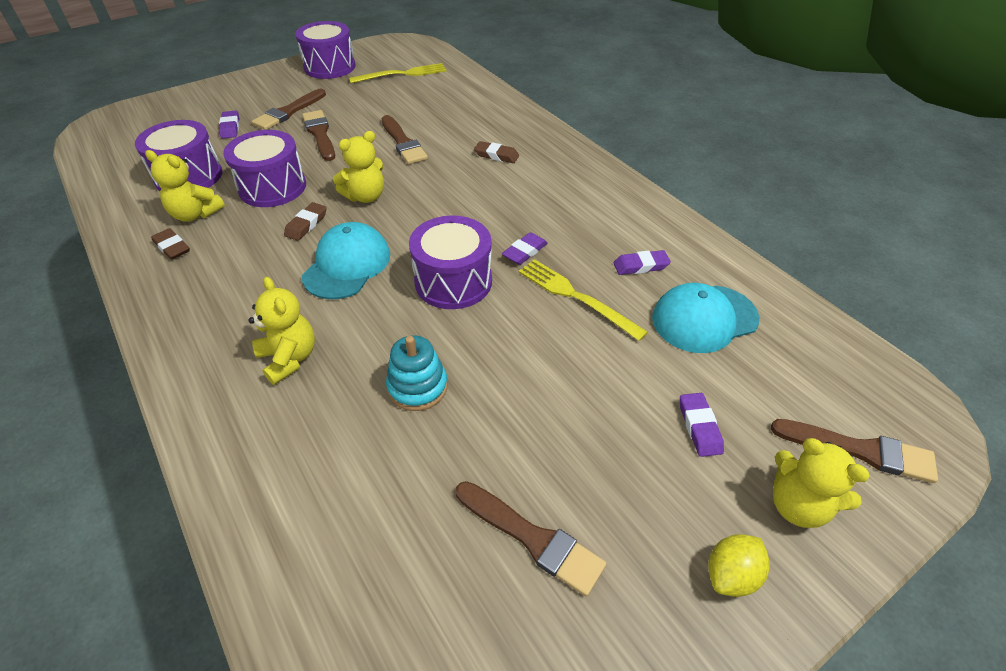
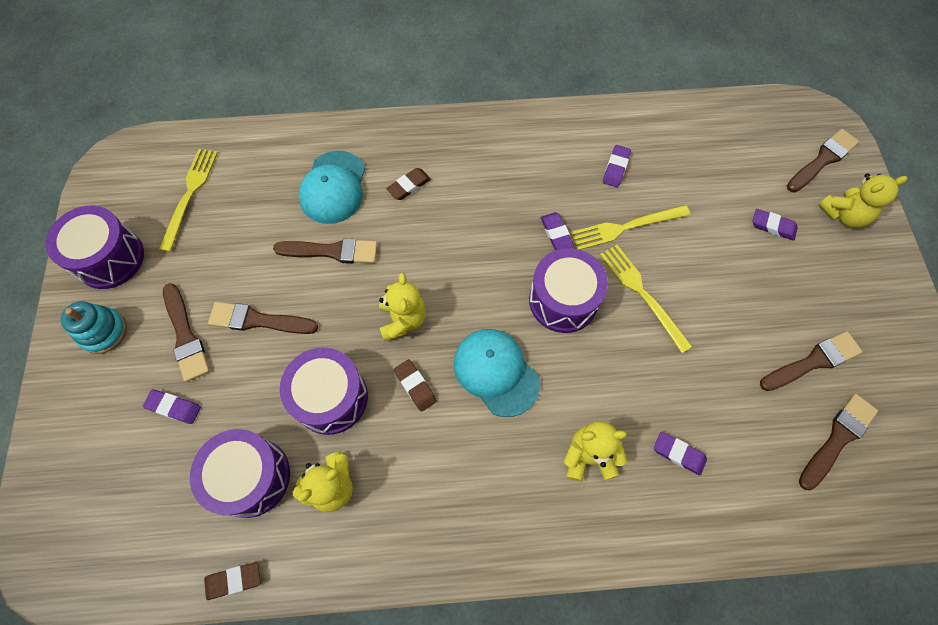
camera: 60 degrees left, 20 degrees up
(172, 247) = (376, 521): brown eraser -> brown eraser (234, 580)
(326, 433) = (678, 454): none -> purple eraser
(417, 387) = (663, 374): turquoise stacking toy -> turquoise stacking toy (103, 332)
(431, 609) = (837, 439): none -> brown brush
(505, 336) = (642, 294): none -> yellow fork
(704, 318) = (687, 165): turquoise cap -> turquoise cap (333, 187)
(731, 574) = (871, 274): yellow lemon -> none

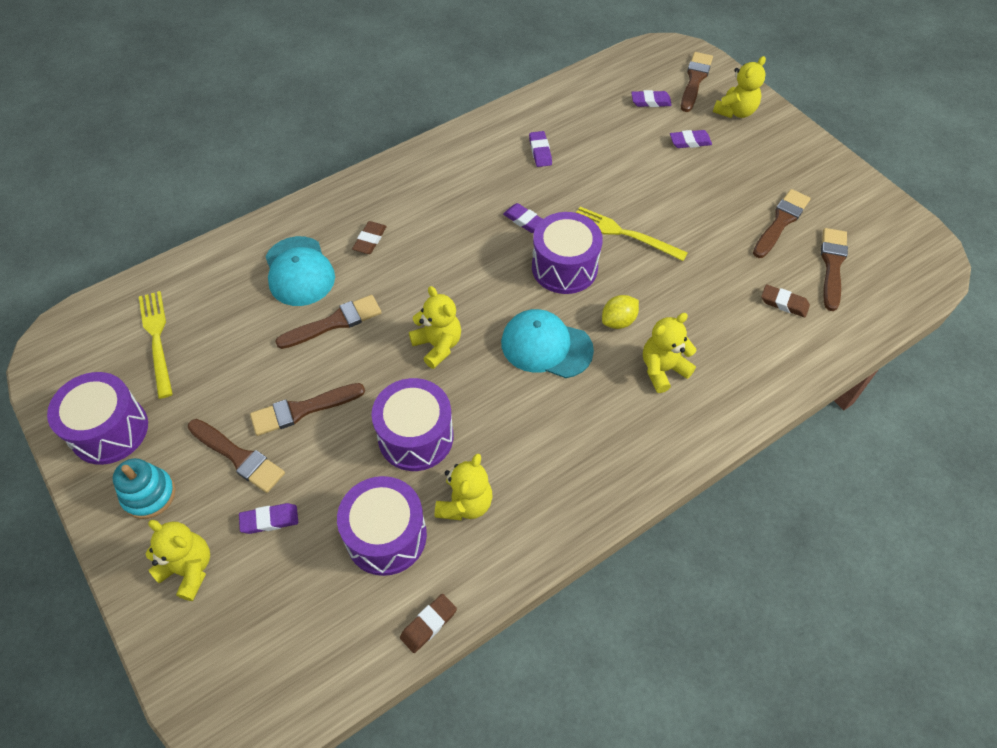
camera: 30 degrees left, 10 degrees down
(92, 415) = (189, 569): none -> yellow teddy bear
(415, 386) = (485, 390): brown eraser -> brown eraser (784, 303)
(578, 383) = (618, 321): none -> yellow lemon
(626, 227) = (578, 191): yellow fork -> none
(678, 454) = (728, 333): purple eraser -> purple eraser (650, 101)

